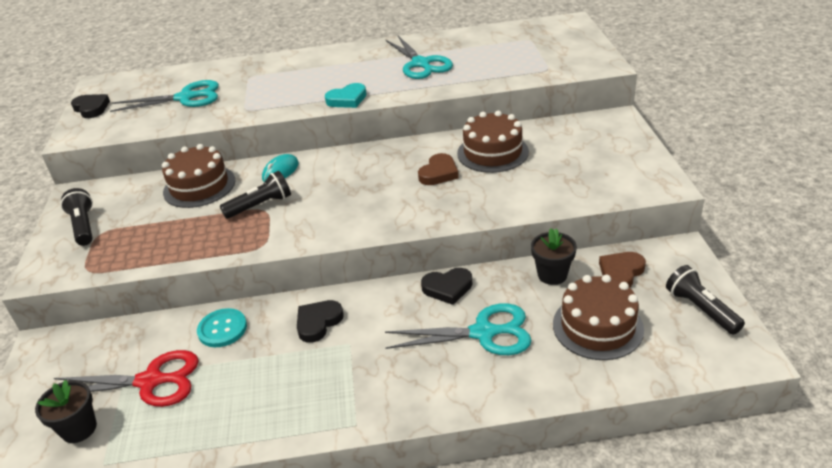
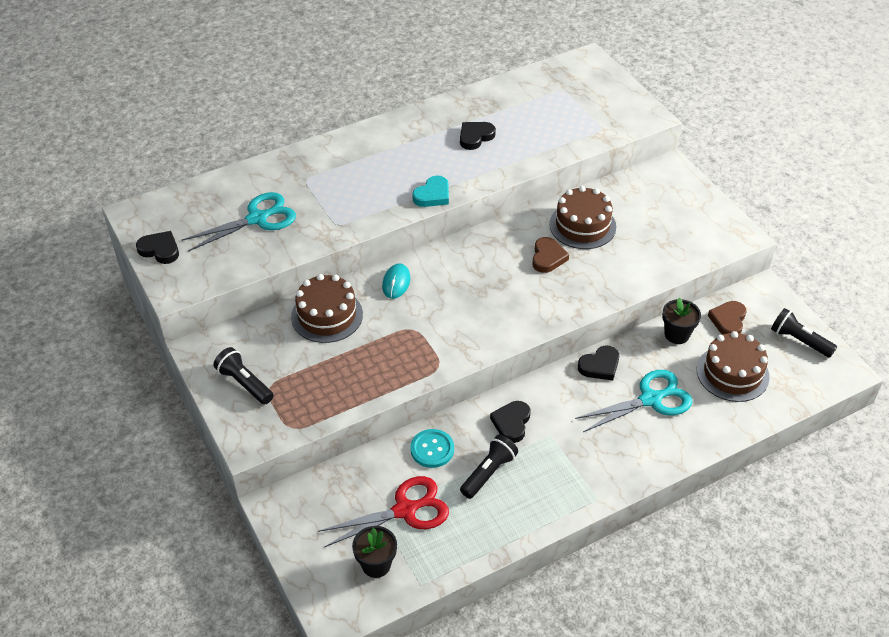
camera: 25 degrees left, 10 degrees up
(260, 205) = (405, 325): black flashlight -> black flashlight (489, 472)
(421, 64) = (475, 137): turquoise scissors -> black heart

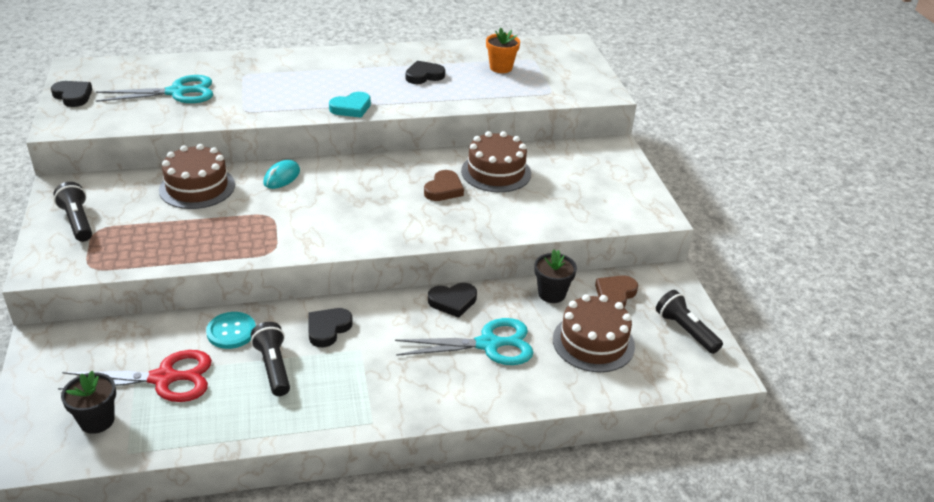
camera: 15 degrees right, 10 degrees down
(489, 472) = (273, 367): black flashlight -> black flashlight turned 75 degrees counterclockwise
(540, 108) = (501, 68): none -> orange flower pot

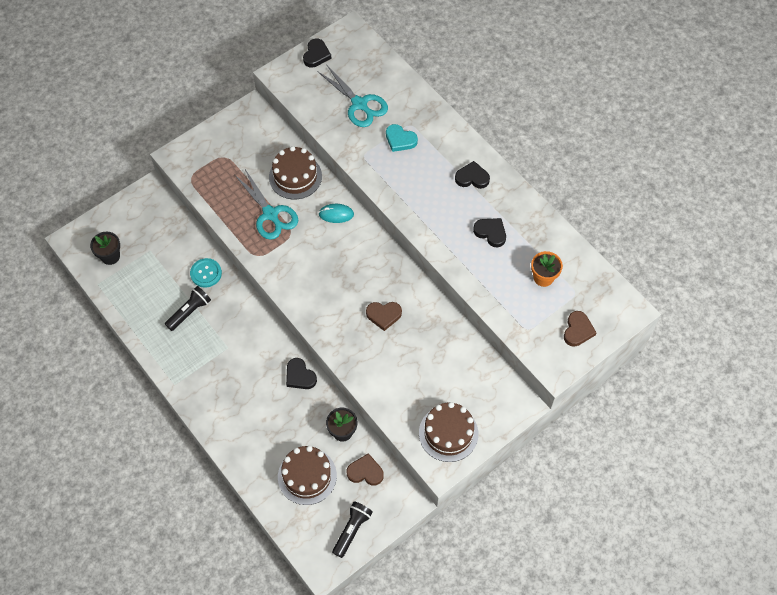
camera: 65 degrees right, 25 degrees up
(77, 221) = (225, 142): black flashlight -> none
(164, 378) = (153, 265): red scissors -> none
(328, 329) = (235, 321): black heart -> black heart (472, 178)
(351, 108) = (410, 213): turquoise heart -> turquoise heart (400, 140)
(488, 344) = (271, 415): turquoise scissors -> turquoise scissors (270, 214)
(496, 172) = (427, 338): brown cake -> brown cake (448, 433)
(573, 70) = (578, 330): none -> brown heart

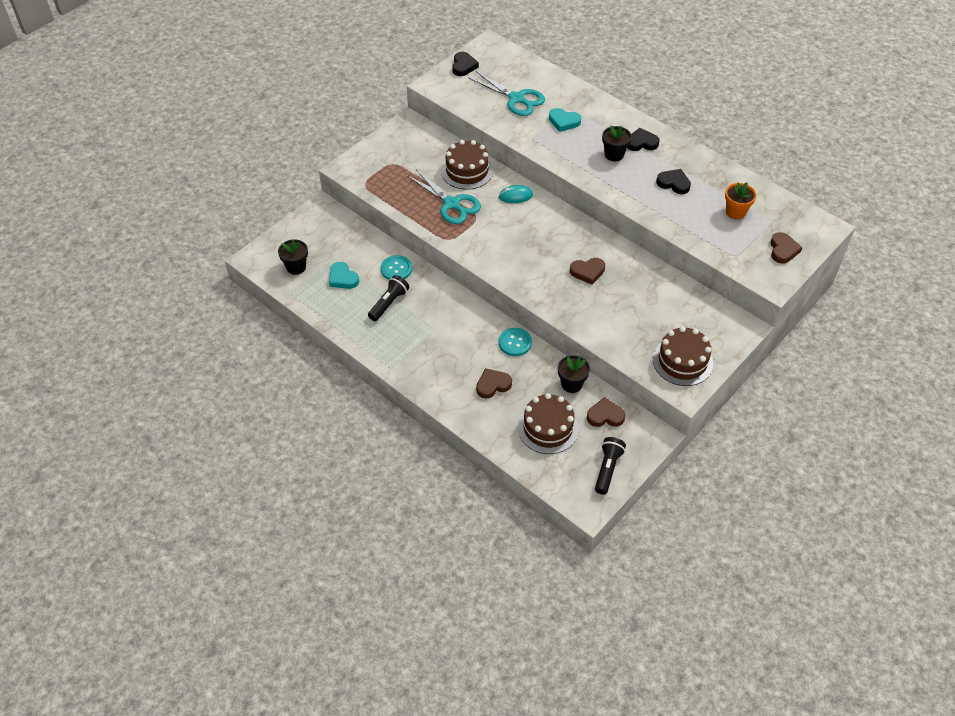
camera: 10 degrees left, 10 degrees down
(152, 276) = (343, 278): none -> turquoise heart
(267, 420) = (493, 385): none -> brown heart
(300, 376) = (515, 342): black heart -> turquoise button
(440, 188) = (614, 154): none -> black flower pot

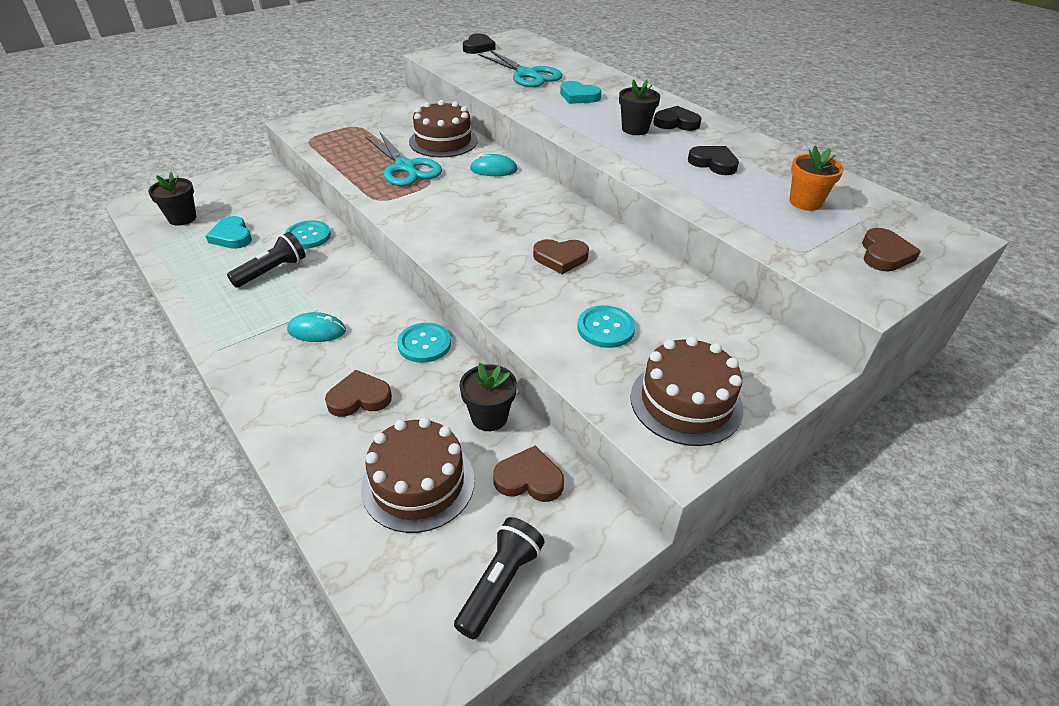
camera: 10 degrees right, 10 degrees down
(444, 344) = (317, 330): none -> turquoise mouse
(629, 321) = (605, 328): none -> turquoise button

